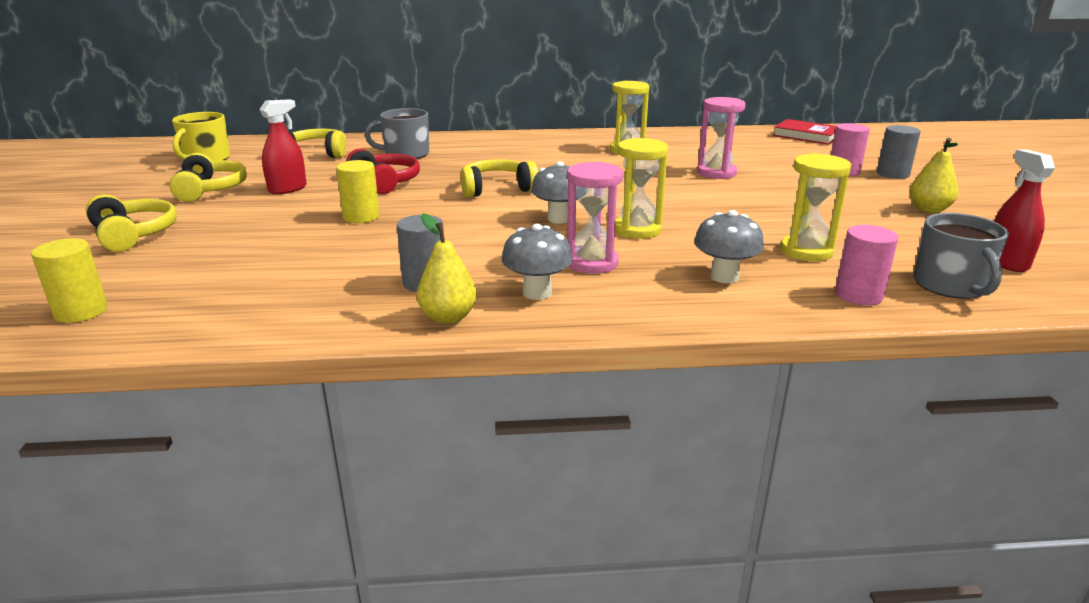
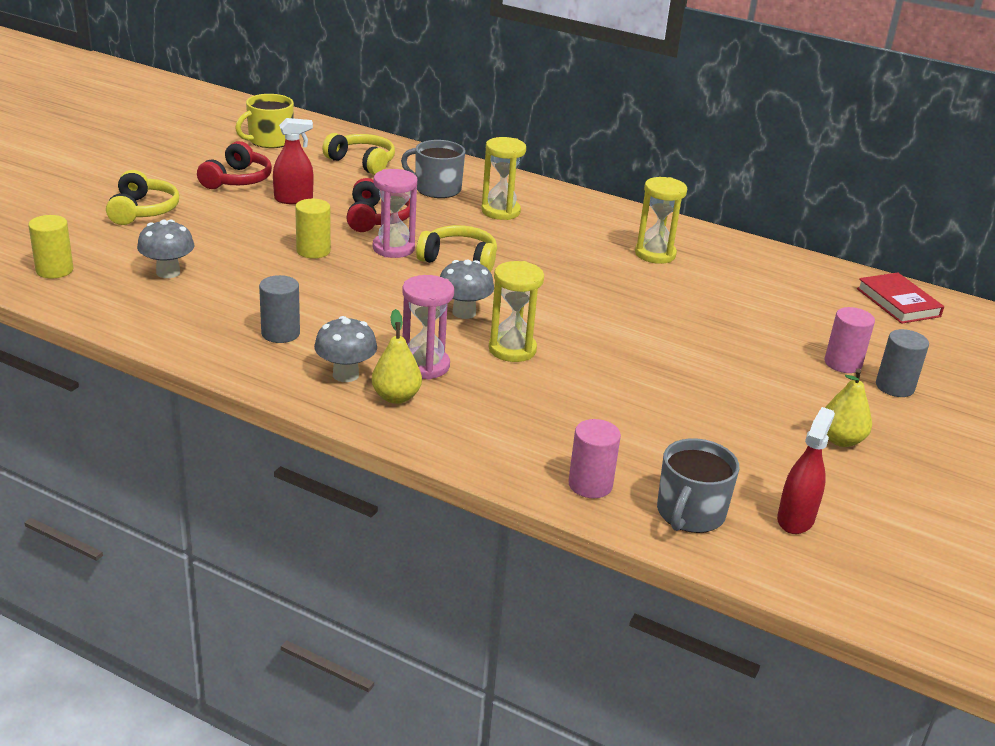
camera: 30 degrees right, 5 degrees up
(210, 189) = (237, 180): yellow headphones -> red headphones
(448, 317) = (259, 369): yellow pear -> yellow pear (396, 397)
(716, 173) = (698, 315): pink hourglass -> pink hourglass (393, 248)
(724, 277) = (509, 422): grey mushroom -> grey mushroom (168, 272)
(806, 251) = (623, 430): yellow hourglass -> yellow hourglass (500, 211)

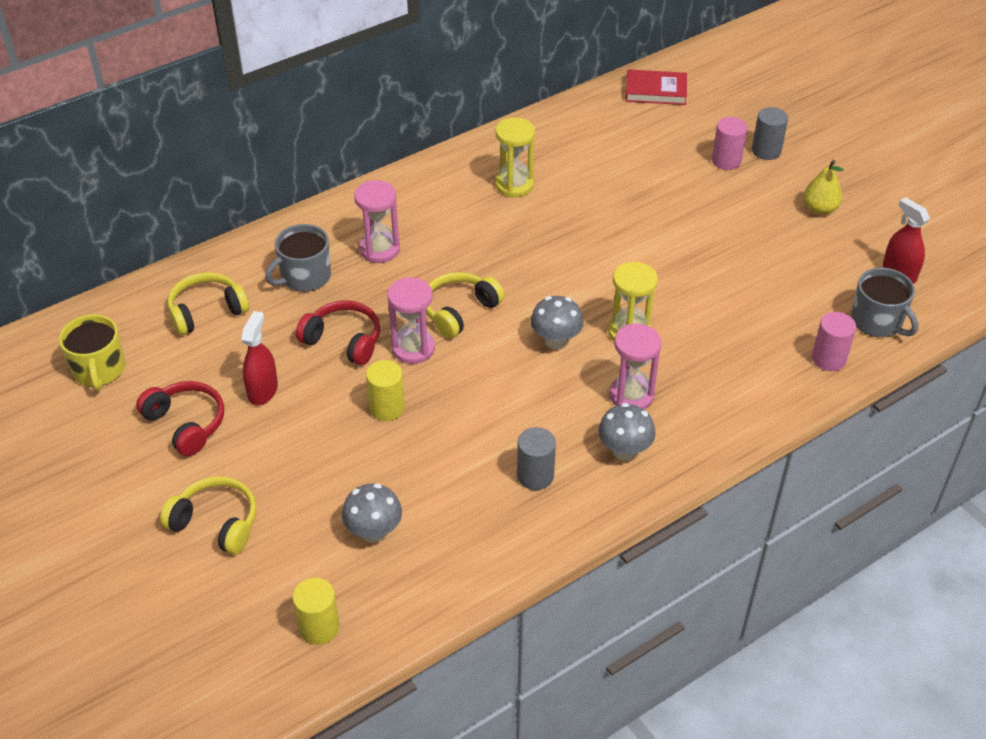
camera: 60 degrees left, 15 degrees up
(396, 397) = (671, 429): yellow pear -> none
(500, 211) = (379, 249): yellow hourglass -> pink hourglass

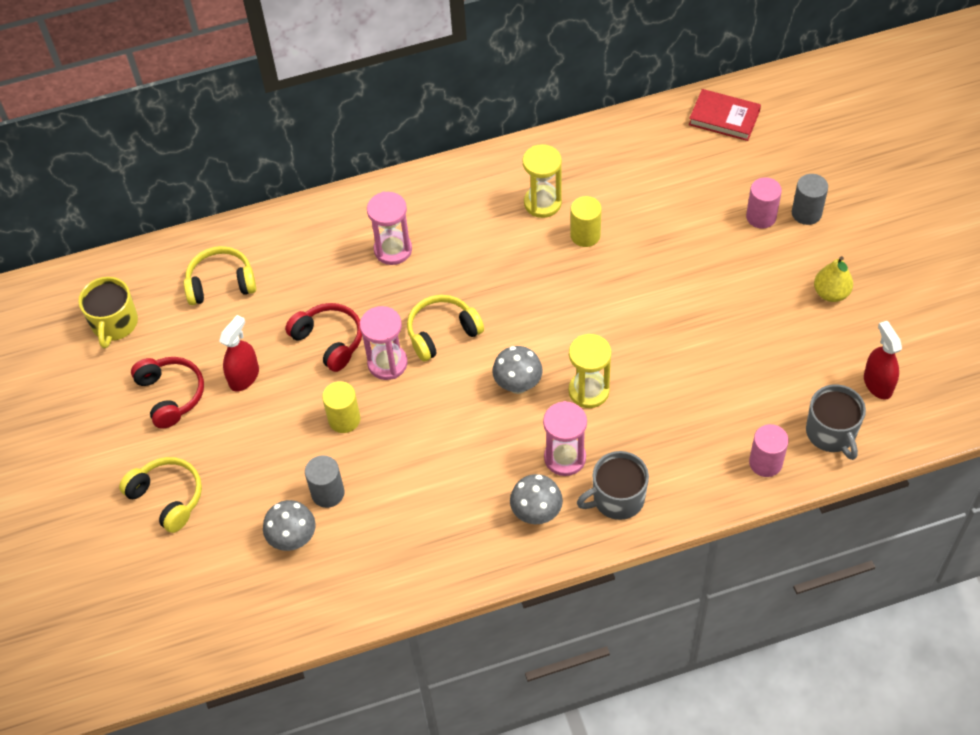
camera: 20 degrees right, 10 degrees up
(304, 276) = (317, 265): grey mug -> grey mug (617, 498)
(319, 627) = (220, 616): yellow cylinder -> yellow cylinder (585, 235)
(535, 476) = (448, 518): grey cylinder -> grey cylinder (328, 493)

